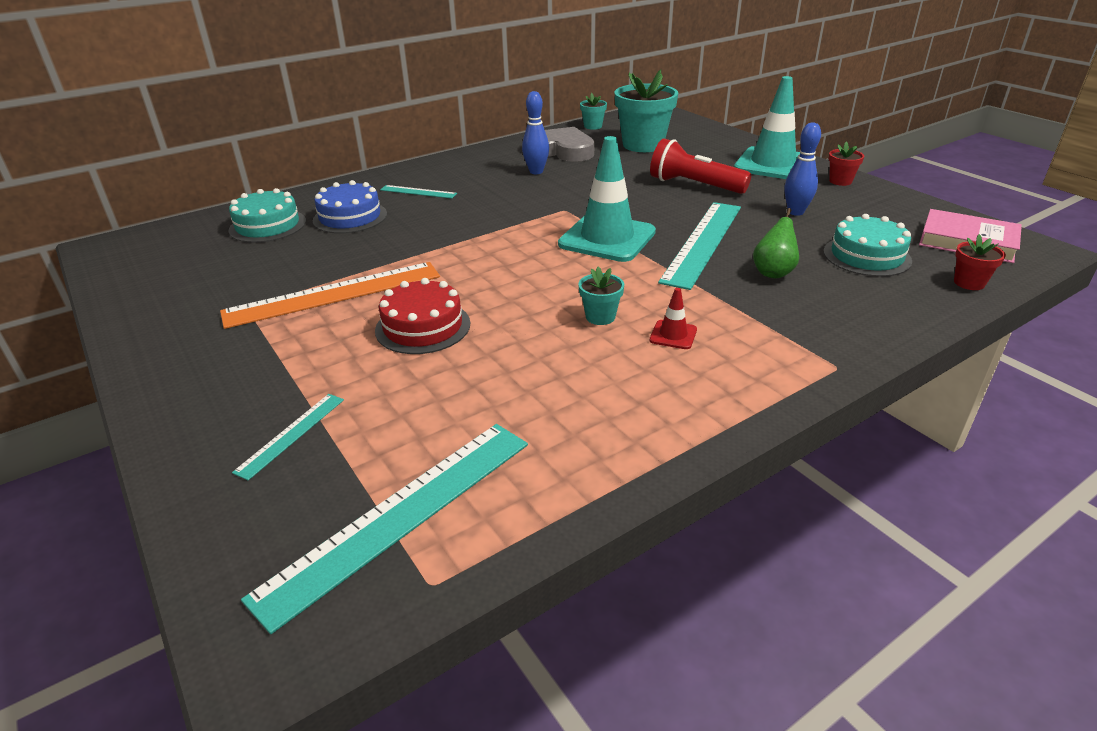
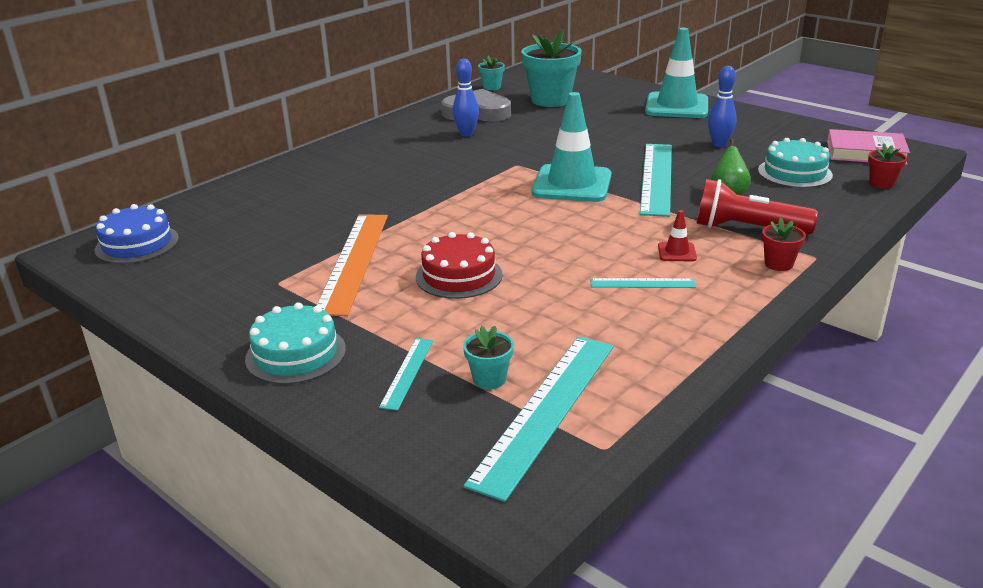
camera: 15 degrees left, 5 degrees down
(267, 225) = (235, 211): turquoise cake -> turquoise cake (296, 354)
(334, 294) = (354, 261): orange ruler -> orange ruler turned 45 degrees counterclockwise
(350, 217) = (314, 194): blue cake -> blue cake (137, 244)
(418, 192) = (364, 164): turquoise ruler -> turquoise ruler (642, 283)
(600, 317) = (608, 247): turquoise flower pot -> turquoise flower pot (489, 379)
(694, 185) = (620, 131): red flashlight -> red flashlight (747, 229)
(840, 181) = (741, 115): red flower pot -> red flower pot (778, 264)

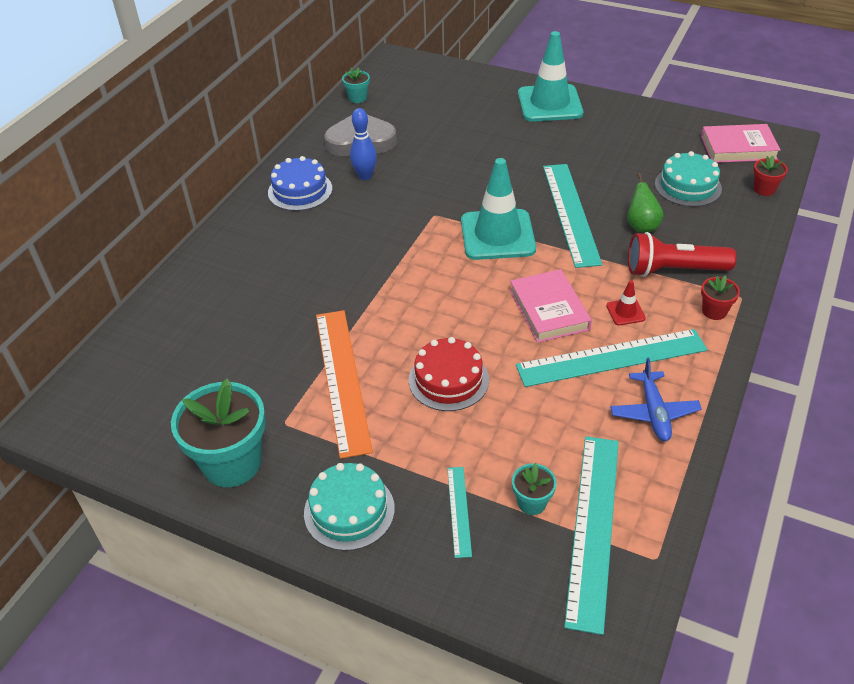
camera: 15 degrees left, 15 degrees up
(137, 244) = (112, 397): blue cake -> blue cake (300, 190)
(550, 100) = (425, 111): turquoise flower pot -> turquoise flower pot (232, 463)
(594, 240) = (549, 310): none -> pink book
(642, 283) = (611, 358): turquoise ruler -> turquoise ruler, size x2.08
(667, 330) = (654, 412): none -> blue plane
(719, 144) = (608, 156): blue bowling pin -> none

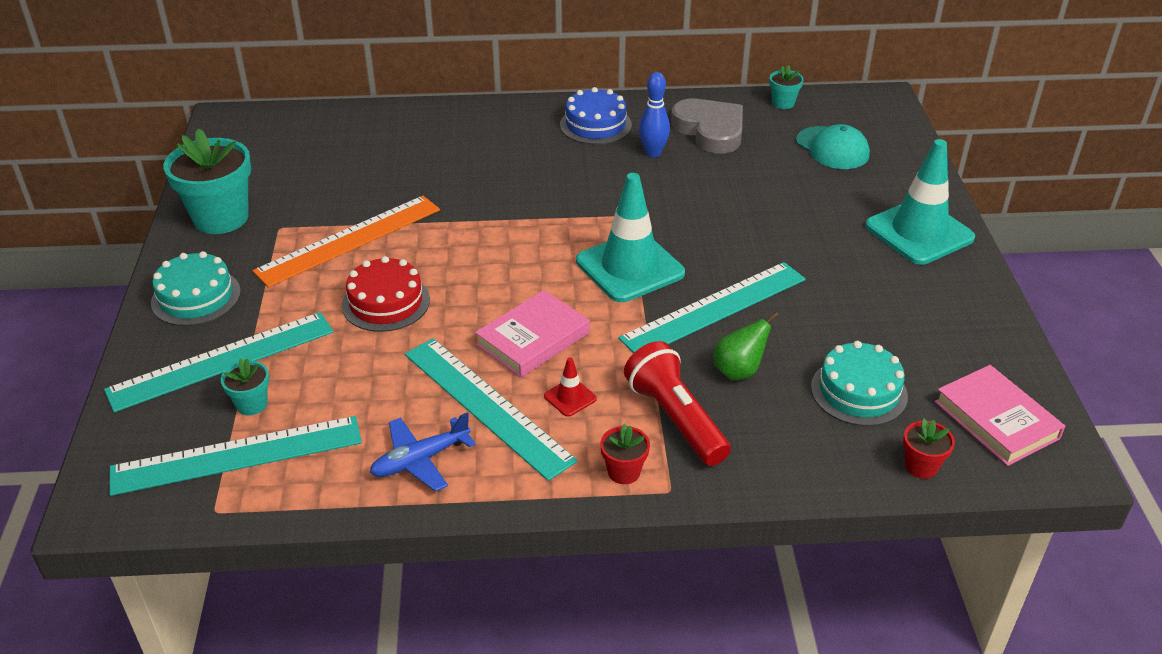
camera: 60 degrees right, 5 degrees down
(431, 99) = (832, 148): none -> turquoise cap
(459, 511) = (222, 361): turquoise ruler -> turquoise ruler, size x2.08

